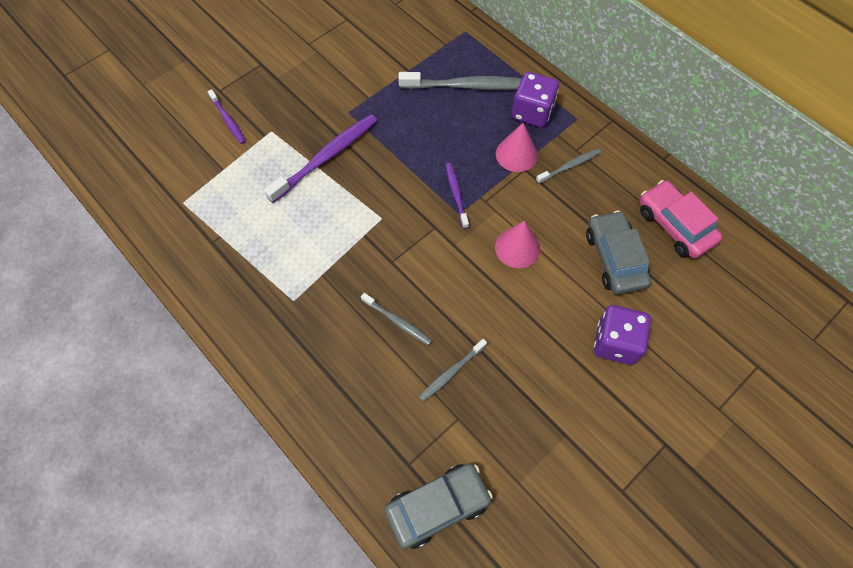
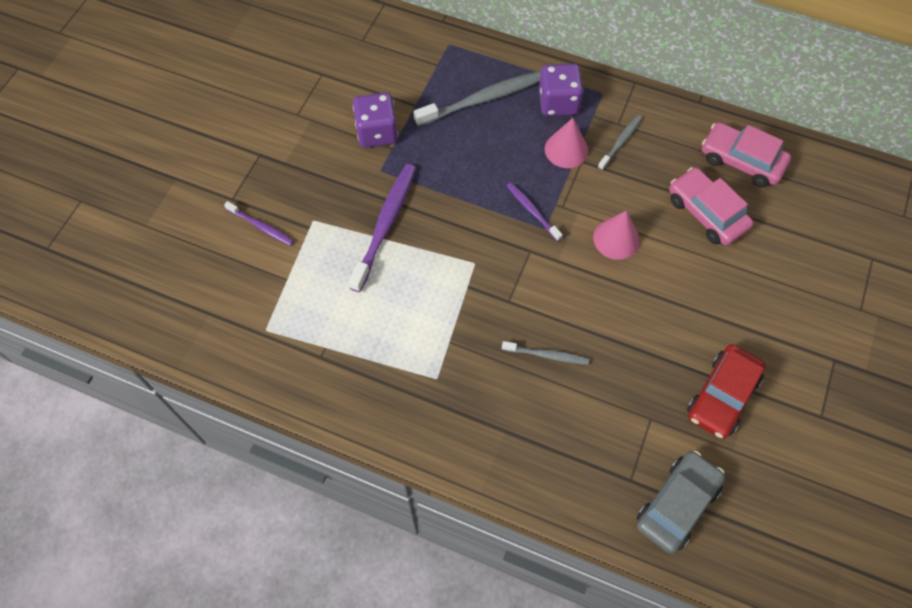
camera: 25 degrees left, 0 degrees up
(451, 373) = (622, 380): grey toothbrush -> none
(536, 428) = (722, 396): none -> red car
(614, 258) = (706, 213): grey car -> pink car
(615, 343) = (747, 289): purple dice -> purple dice (377, 132)

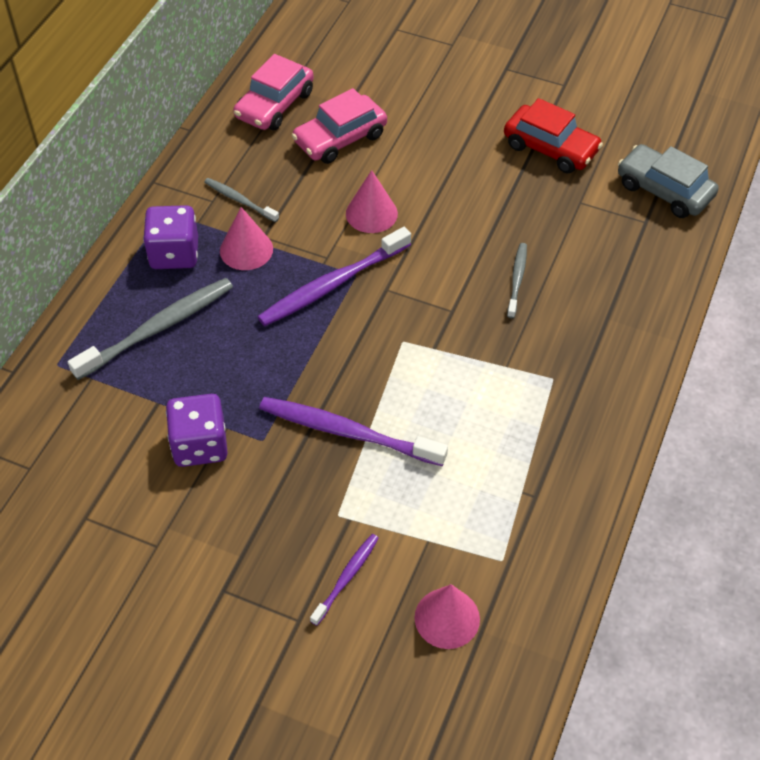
camera: 90 degrees left, 10 degrees down
(222, 290) = (447, 618): none -> pink cone
(483, 99) = (158, 328): grey toothbrush -> grey toothbrush turned 75 degrees clockwise
(532, 211) = (331, 285): purple toothbrush -> purple toothbrush, size x1.86

